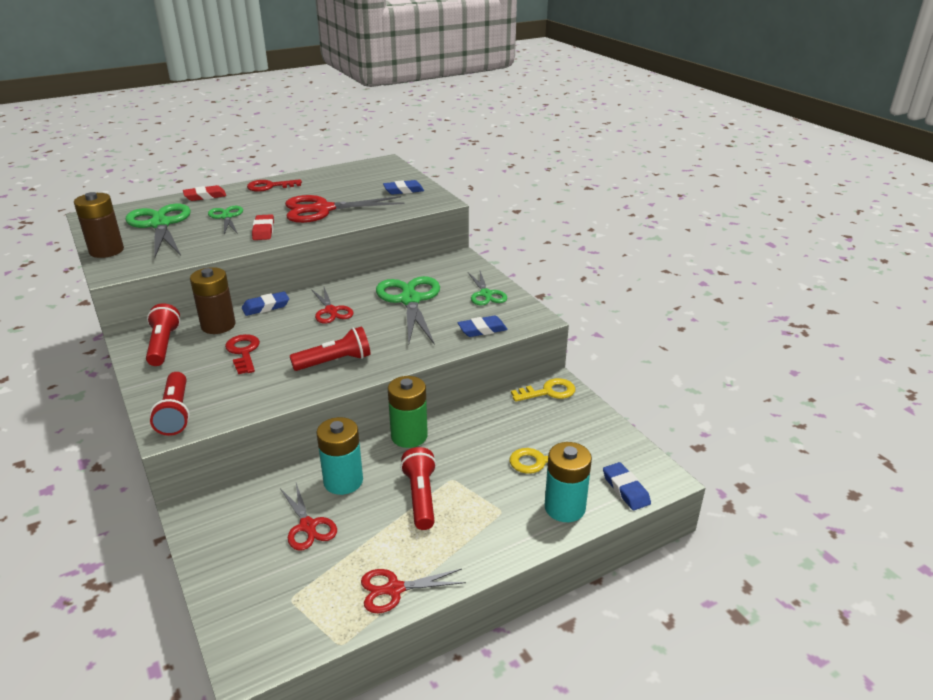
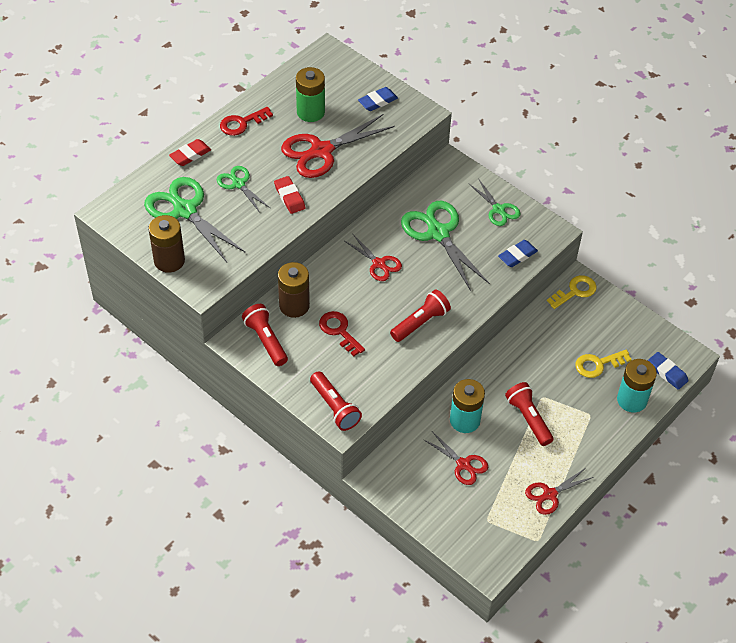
camera: 20 degrees left, 20 degrees up
(266, 307) = (318, 272): blue eraser -> none
(409, 436) = (490, 365): green battery -> green battery (310, 112)

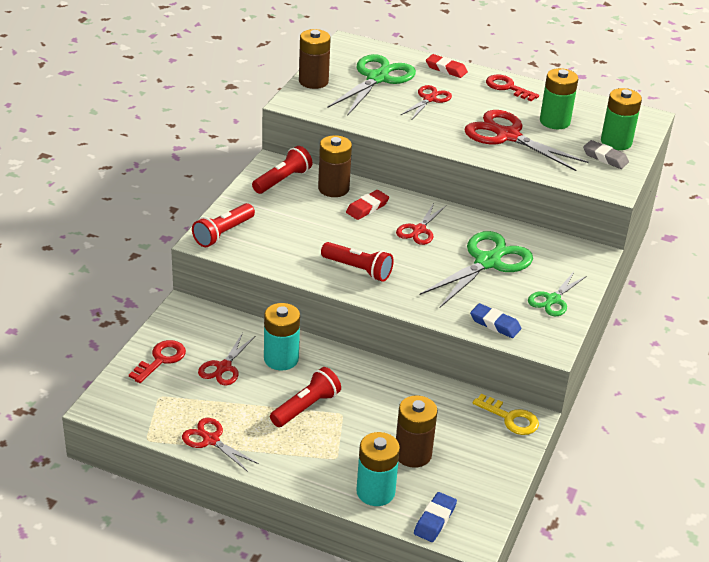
camera: 70 degrees right, 15 degrees down
(238, 184) = (429, 99): green scissors -> red scissors
(289, 197) = (433, 128): red eraser -> red eraser (367, 208)
(339, 331) = (318, 220): red key -> red key (161, 359)
(357, 85) = (616, 142): none -> green battery
(377, 101) = (605, 158): blue eraser -> grey eraser
(598, 364) = (413, 454): yellow key -> brown battery

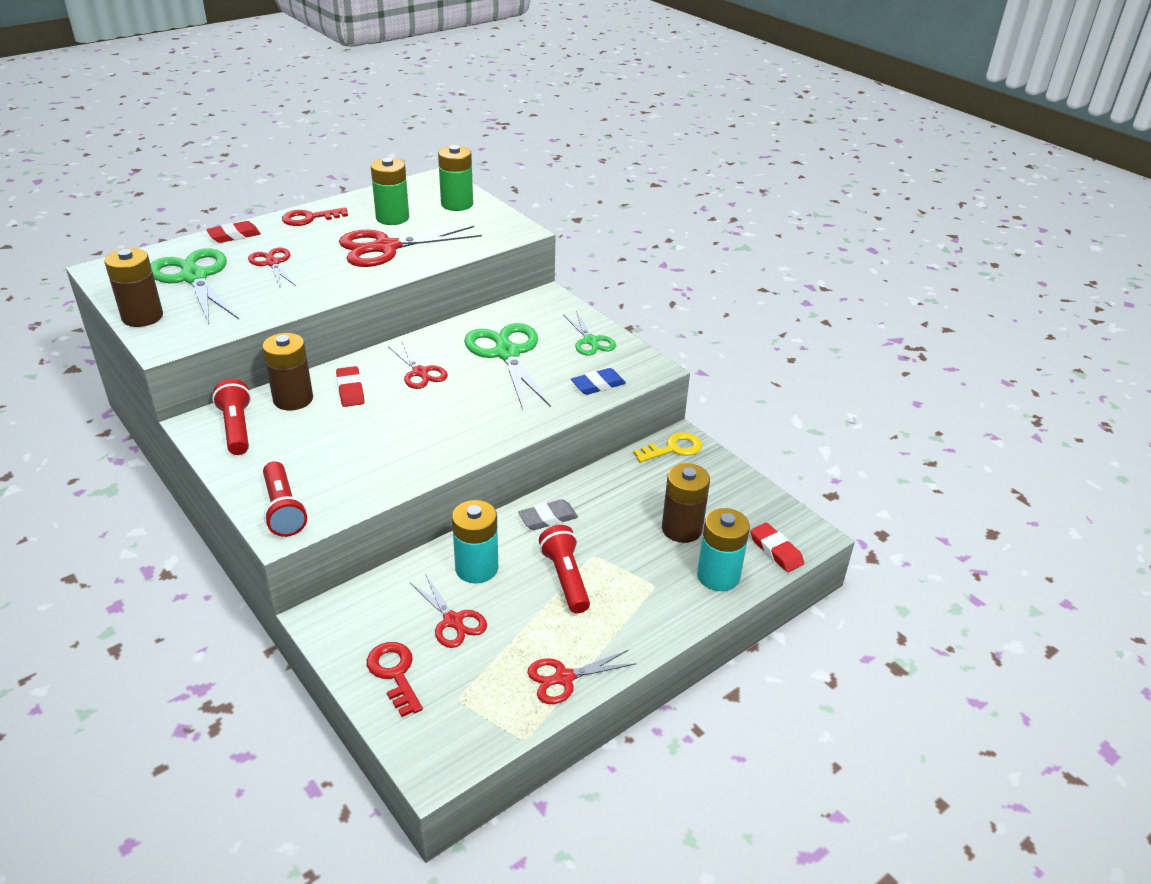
camera: 60 degrees left, 0 degrees up
(358, 269) = (444, 435): red flashlight -> none
(435, 520) = (776, 550): blue eraser -> red eraser
(605, 158) = (473, 217): grey eraser -> grey eraser (548, 518)

